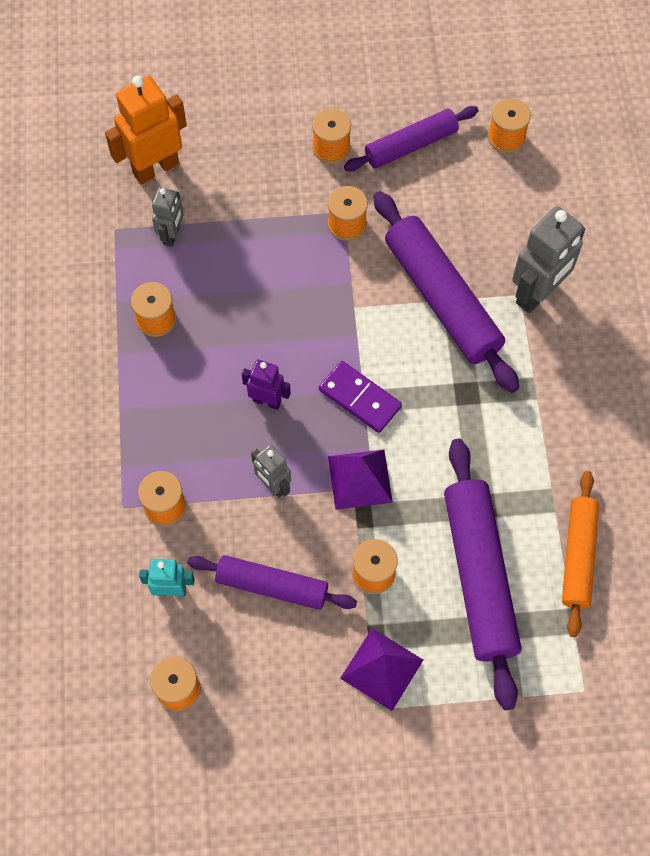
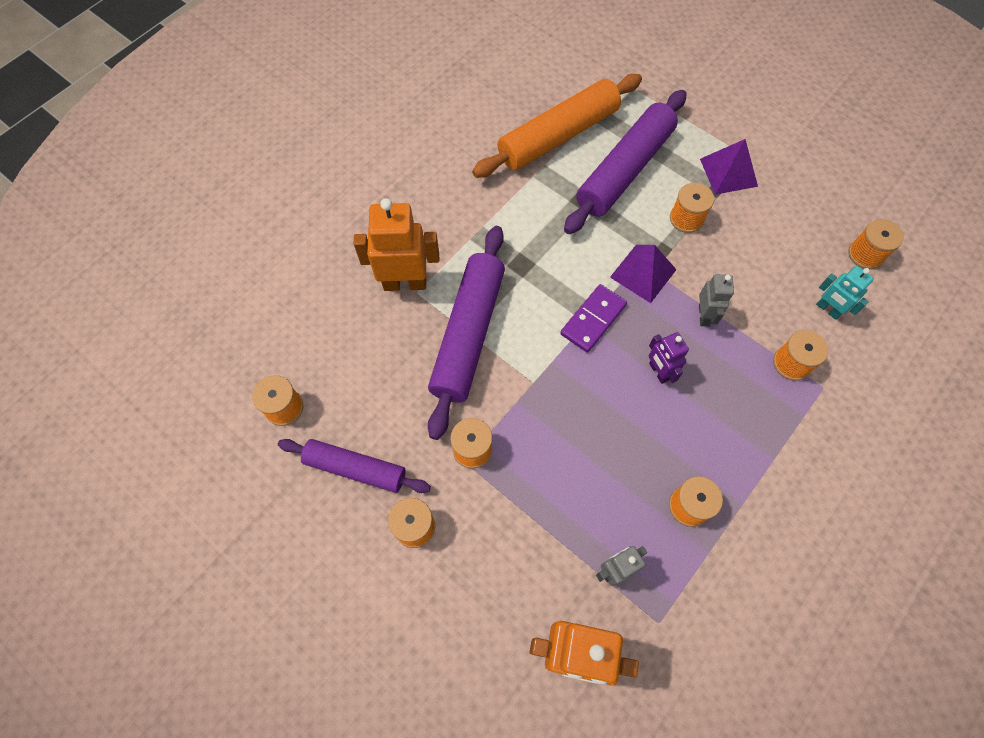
camera: 135 degrees left, 0 degrees up
(272, 586) = (757, 261): purple rolling pin -> none
(360, 398) = (593, 319): purple domino -> purple domino turned 45 degrees clockwise
(537, 294) = (405, 283): grey robot -> orange robot
(578, 556) = (558, 136): orange rolling pin -> orange rolling pin, size x1.60

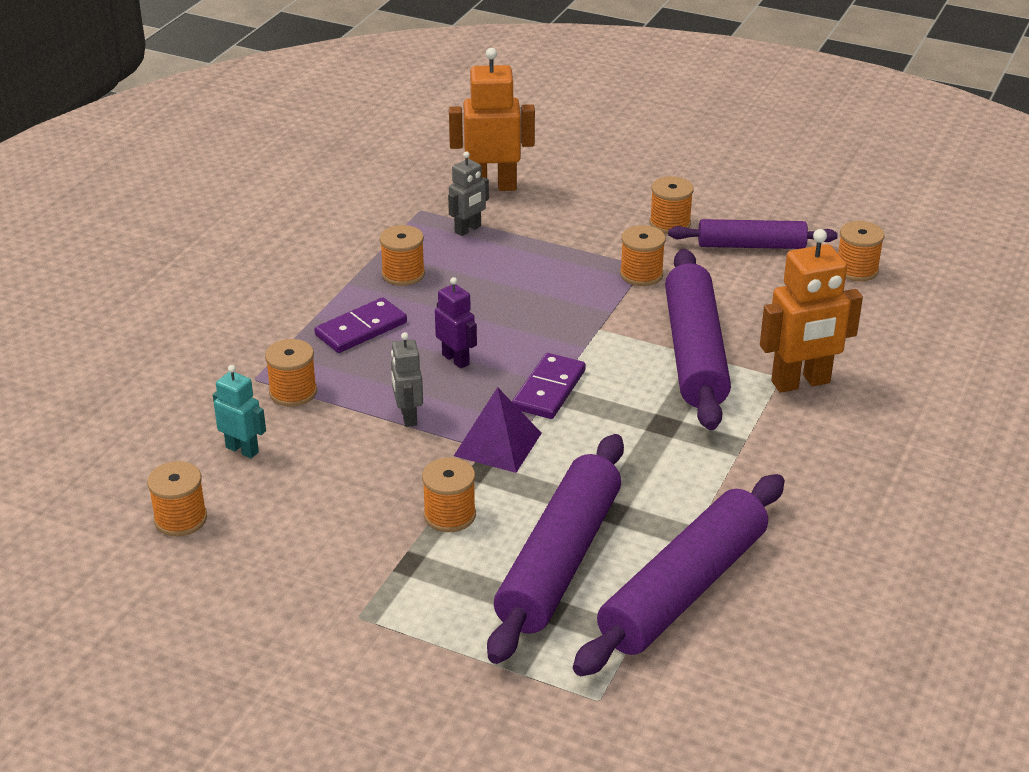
camera: 165 degrees right, 30 degrees down
(558, 136) = (683, 589): orange rolling pin -> purple rolling pin
(728, 172) = (392, 588): purple pyramid -> none
(733, 431) = (361, 329): none -> purple domino

